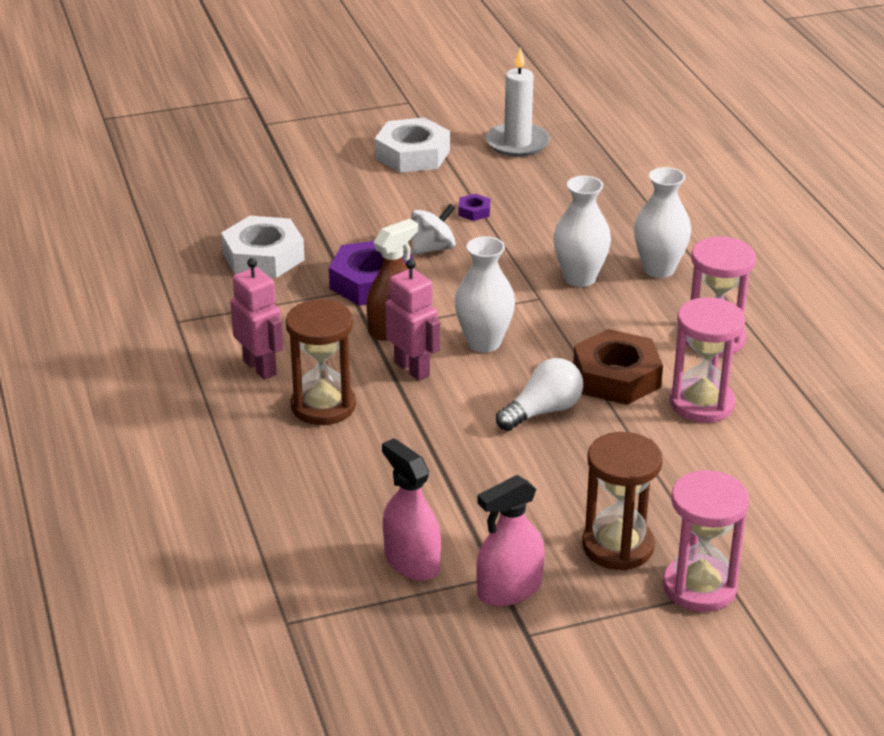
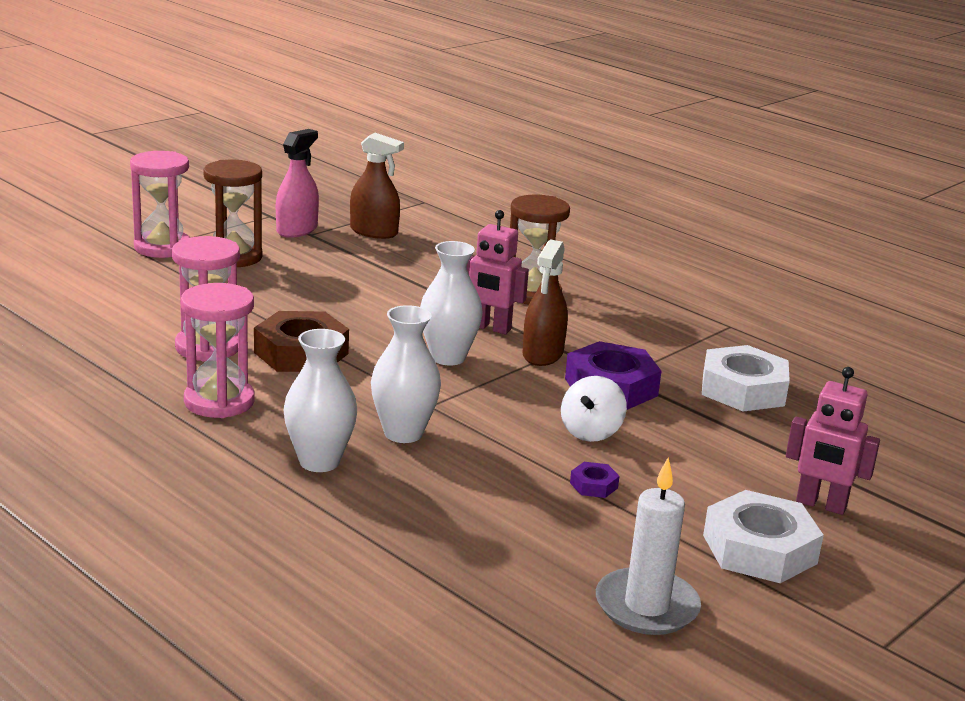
camera: 150 degrees right, 10 degrees down
(260, 367) = (615, 308): pink robot -> pink robot (821, 505)
(412, 562) = (374, 232): pink spray bottle -> brown spray bottle
(543, 411) = (350, 319): white light bulb -> none

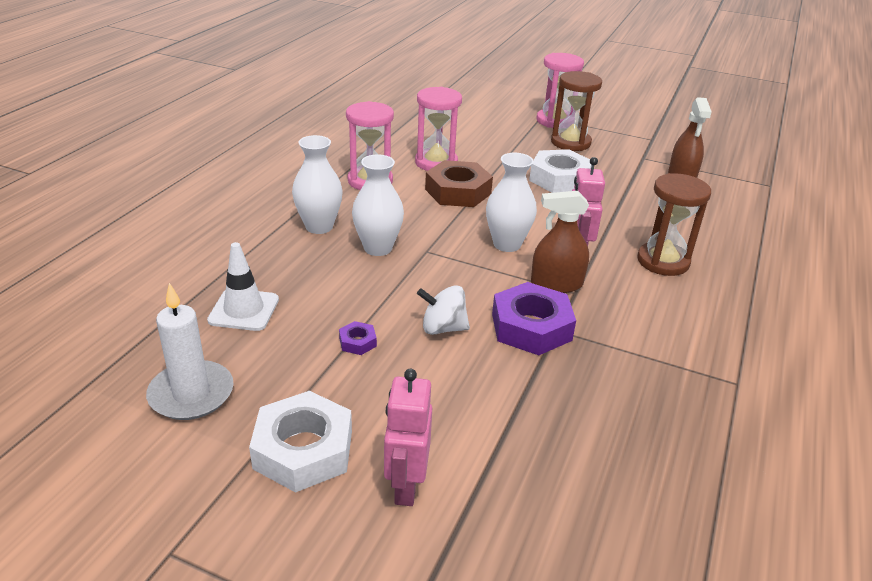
camera: 70 degrees right, 10 degrees up
(297, 230) = (642, 152): pink spray bottle -> none
(491, 548) = (244, 310): none -> white traffic cone
(743, 389) = (602, 407): white nut -> white nut (559, 179)

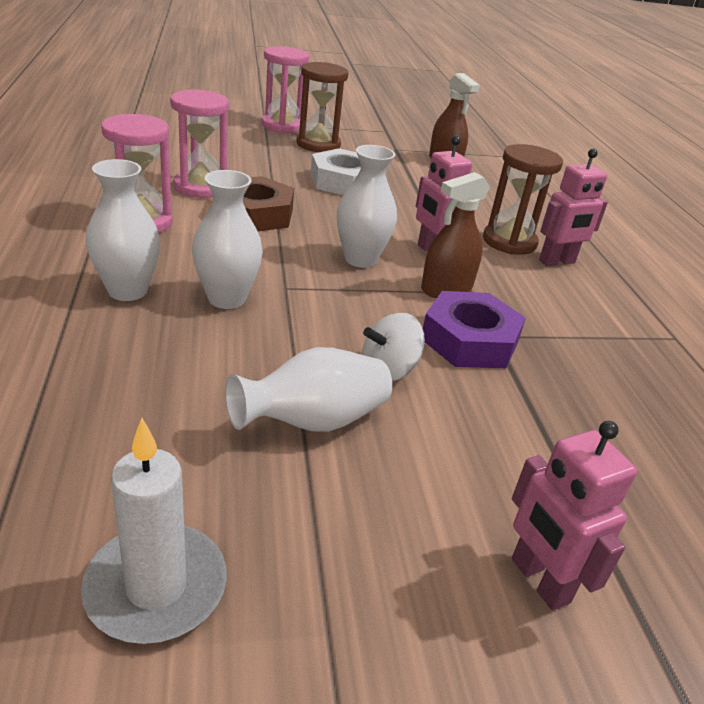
camera: 35 degrees left, 0 degrees up
(244, 310) = (123, 431): white traffic cone -> none
(303, 450) = (385, 594): white nut -> none
(357, 342) = (313, 421): purple nut -> white vase
(692, 289) = (557, 262): none -> pink robot

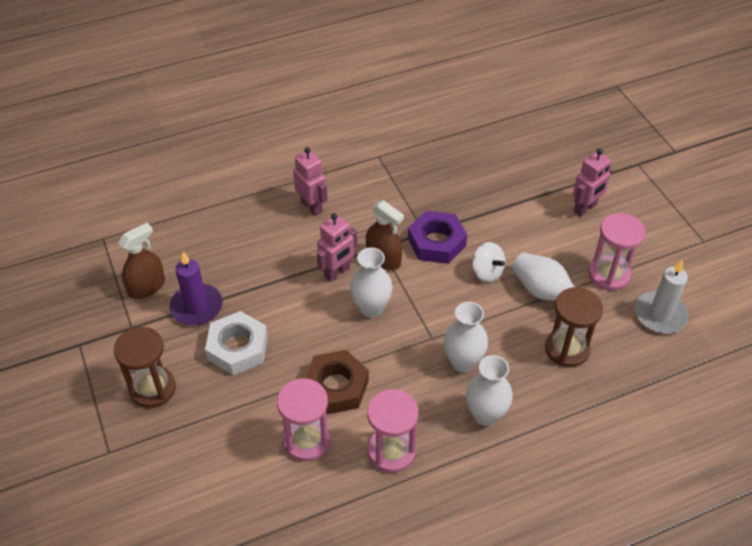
camera: 100 degrees left, 15 degrees up
(282, 126) = (110, 434): pink hourglass -> pink hourglass (609, 274)
(408, 175) = (196, 307): none -> purple candle
(509, 242) = (295, 232): brown hourglass -> brown hourglass (567, 349)

